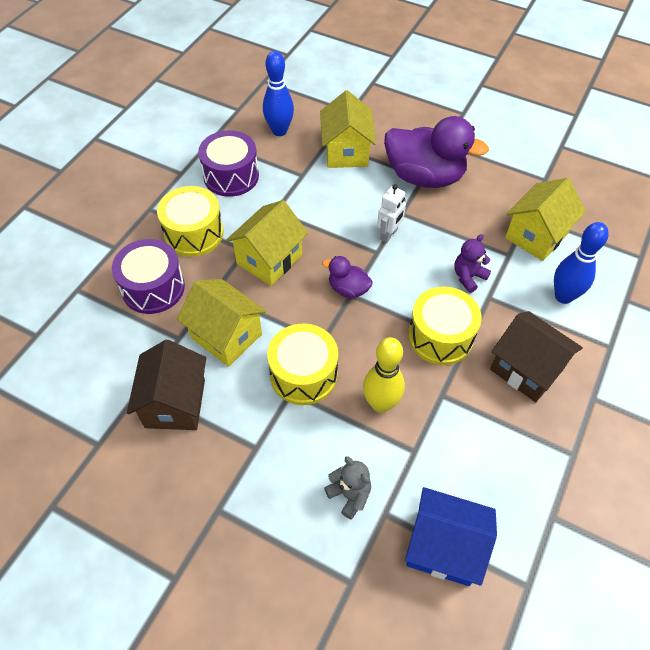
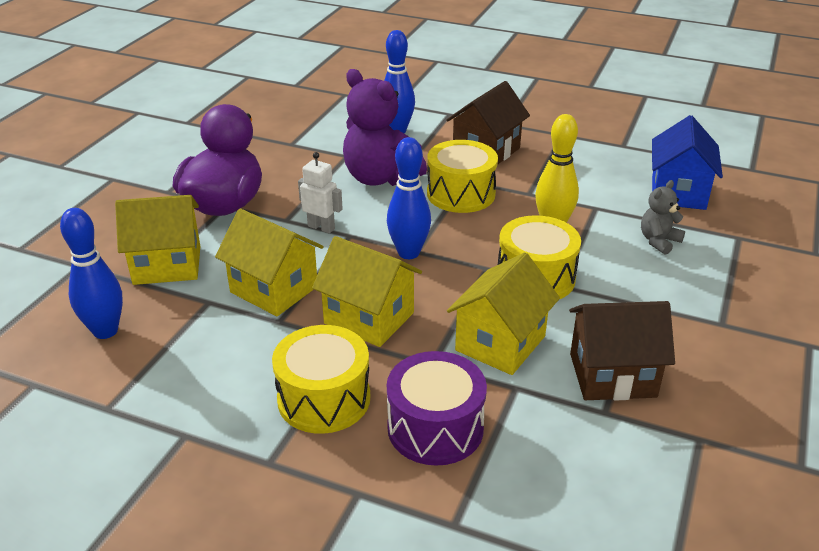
camera: 95 degrees left, 20 degrees down
(231, 176) = (201, 373): purple drum -> none
(348, 289) = (408, 253): purple duck -> blue bowling pin
(468, 277) = (380, 178): purple teddy bear -> purple teddy bear, size x2.00
(536, 236) = (320, 140): yellow house -> yellow house (274, 289)

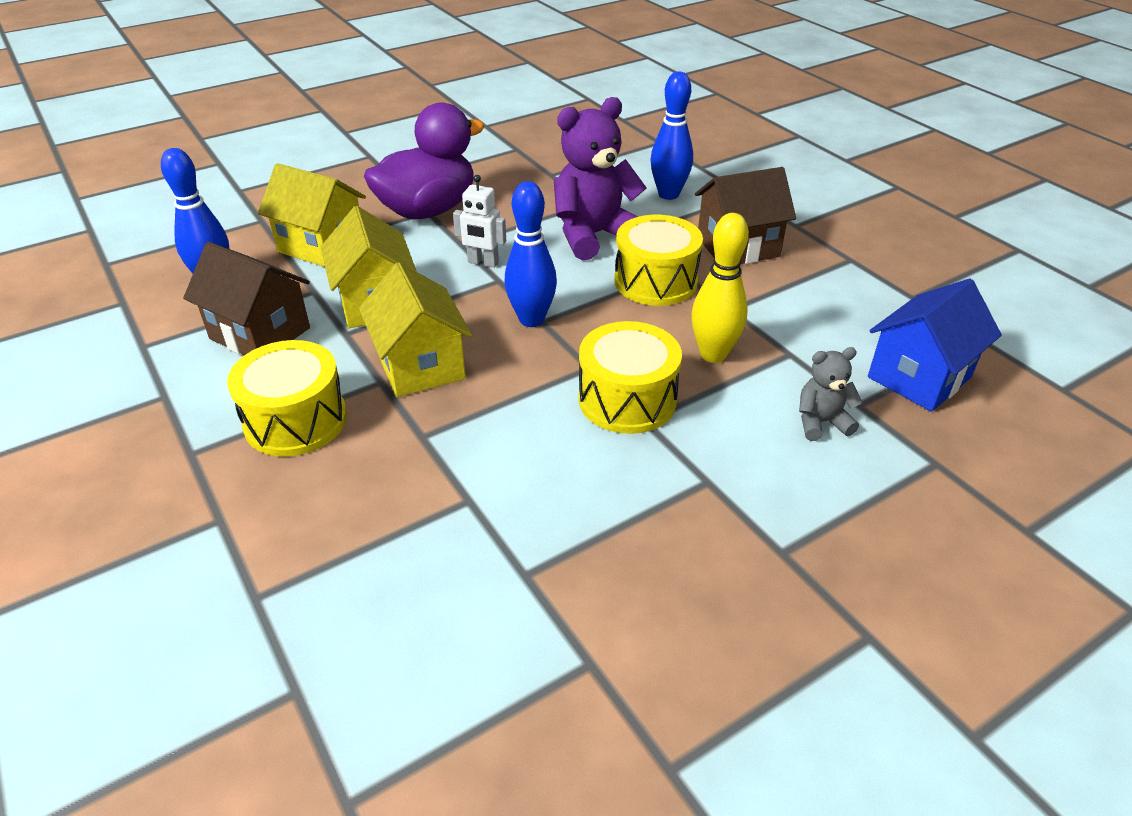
camera: 35 degrees right, 5 degrees up
(321, 227) = (483, 263): white robot -> white robot turned 135 degrees clockwise
(380, 178) = (594, 236): purple teddy bear -> purple teddy bear turned 75 degrees clockwise
(435, 428) = (350, 498): purple drum -> none
(500, 343) = (509, 448): yellow house -> none
(612, 375) = (581, 541): brown house -> brown house (260, 333)

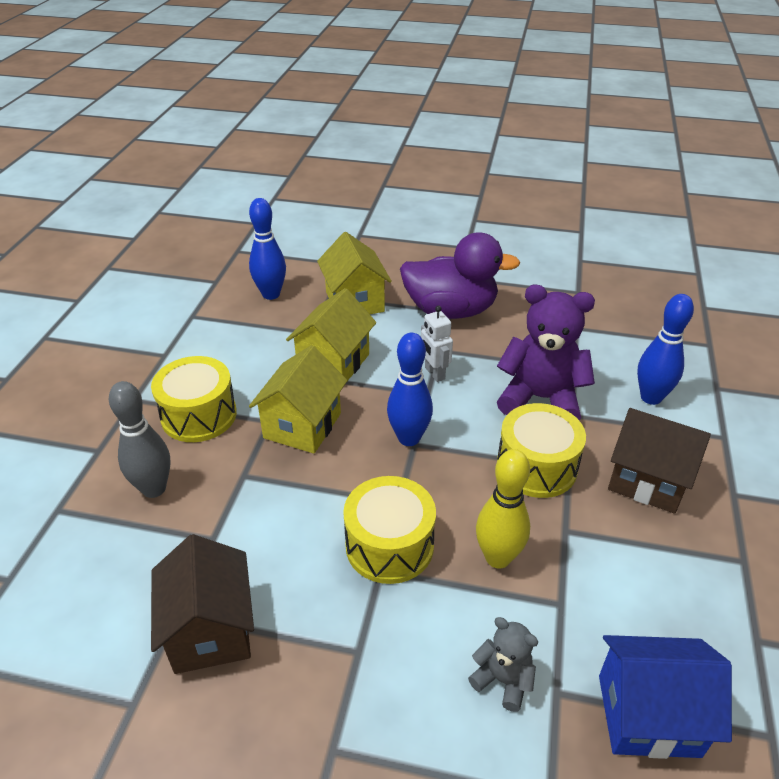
camera: 45 degrees right, 0 degrees up
(260, 333) = (251, 344): brown house -> brown house (210, 630)
(344, 506) = (154, 489): none -> grey bowling pin

